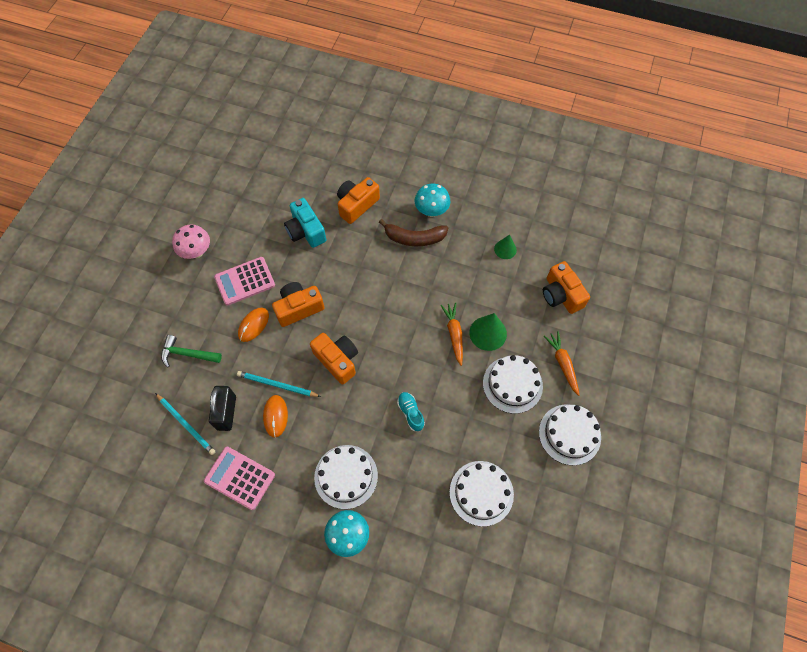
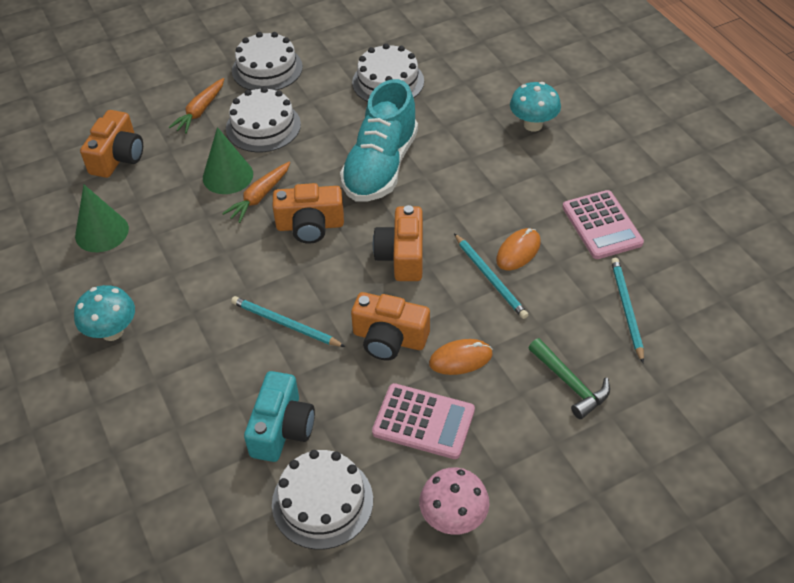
camera: 135 degrees left, 15 degrees down
(226, 413) = (570, 290): black padlock -> none
(346, 476) = (494, 162): white cake -> white cake (322, 501)
(356, 205) = (182, 412): orange camera -> orange camera (310, 225)
(357, 276) = (285, 324): none -> turquoise pencil
(410, 413) = (380, 166): turquoise shoe -> turquoise shoe, size x2.38
(414, 238) = (172, 316): brown banana -> none
(505, 249) = (102, 232): green cone -> green cone, size x1.58

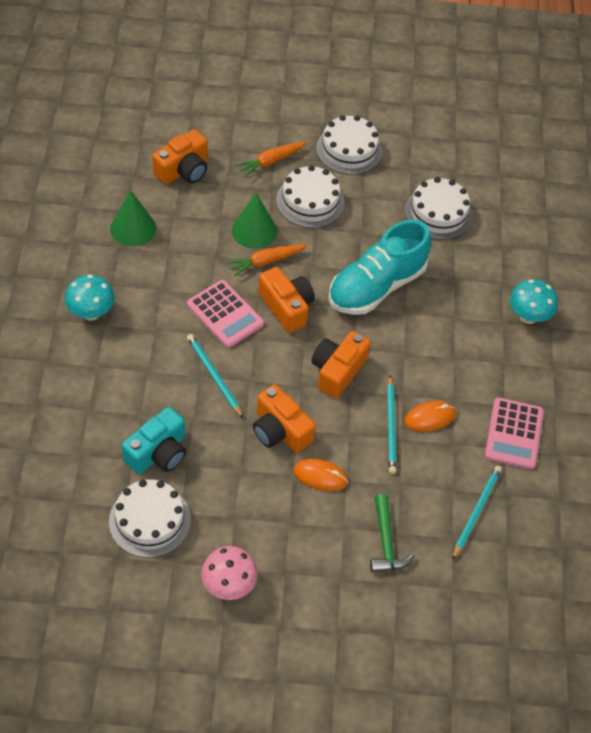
camera: 25 degrees right, 5 degrees up
(310, 225) = (286, 307): orange camera -> orange camera turned 150 degrees counterclockwise
(423, 421) = (259, 506): pink calculator -> pink calculator (225, 314)

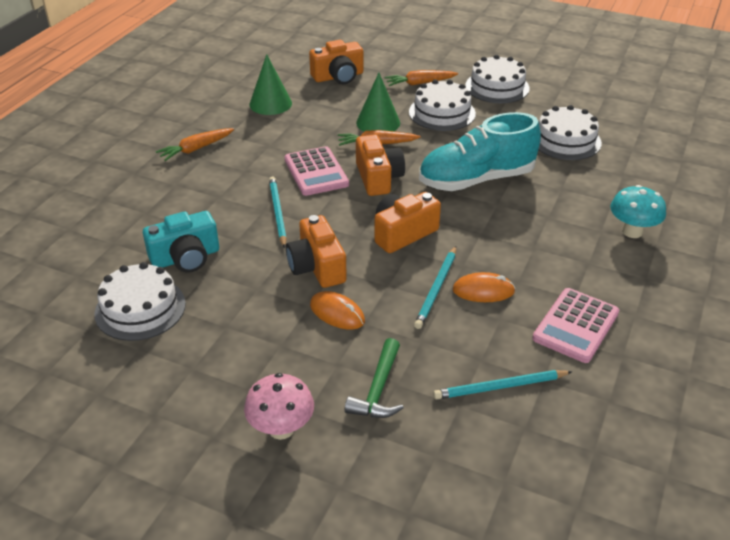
camera: 25 degrees right, 15 degrees down
(91, 313) = (196, 149): turquoise mushroom -> orange carrot
(229, 585) = (181, 384): pink mushroom -> pink mushroom (281, 429)
(476, 511) = (500, 387): turquoise pencil -> turquoise pencil turned 150 degrees counterclockwise

